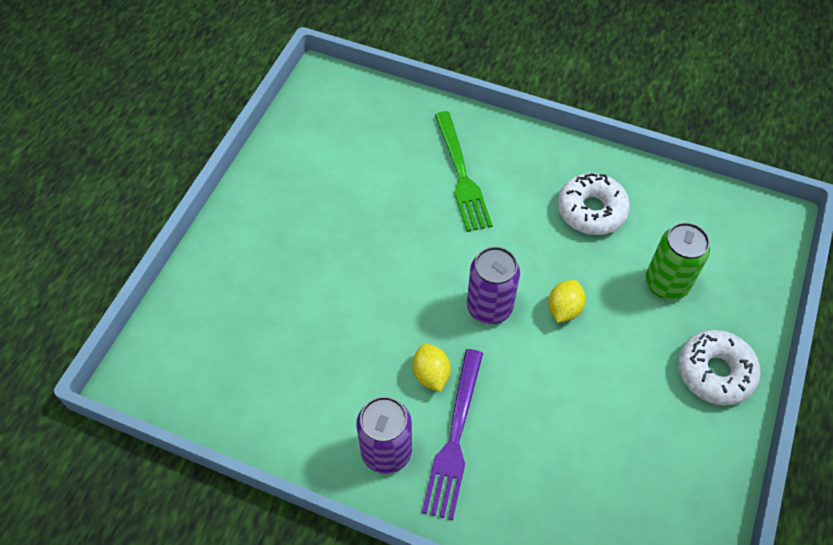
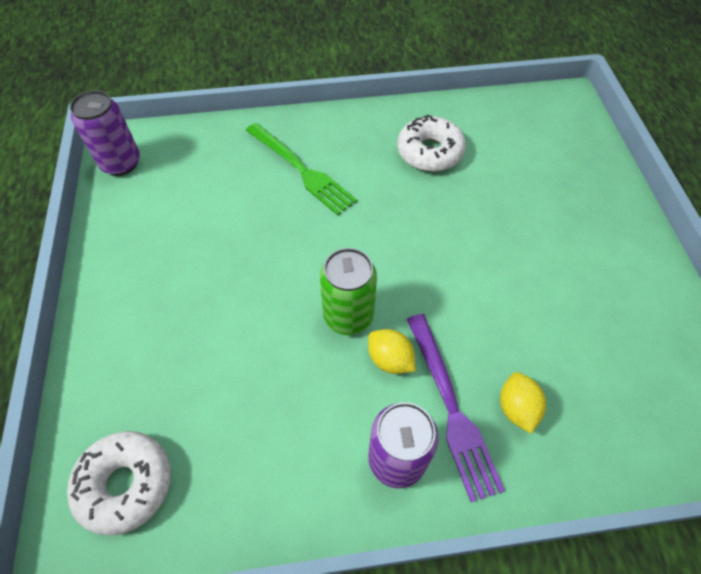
camera: 30 degrees left, 0 degrees up
(489, 307) = (401, 271): purple can -> purple can (121, 163)
(564, 309) = (464, 241): yellow lemon -> yellow lemon (517, 408)
(666, 284) = (528, 182): green can -> green can (348, 316)
(715, 372) = (615, 234): white donut -> white donut (125, 484)

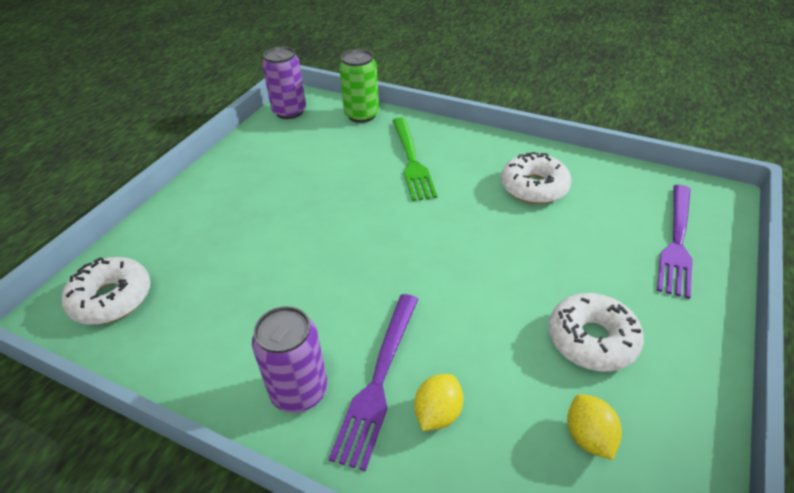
camera: 35 degrees right, 15 degrees down
(348, 316) = (356, 272): green can -> green can (361, 115)
(390, 359) = (361, 318): yellow lemon -> yellow lemon (588, 437)
(568, 157) = (677, 242): none -> purple fork
(573, 278) = (592, 340): none -> white donut

